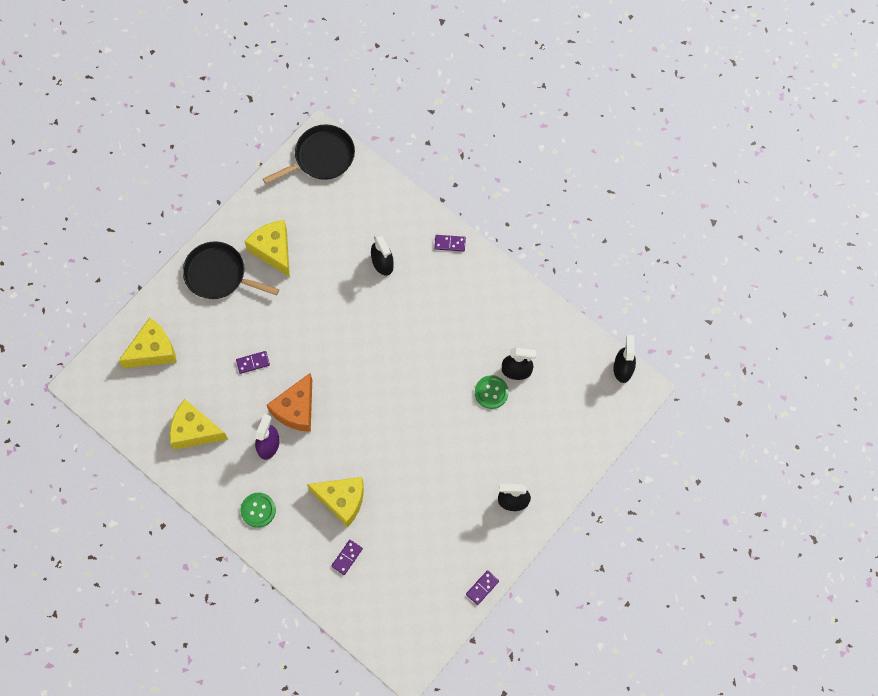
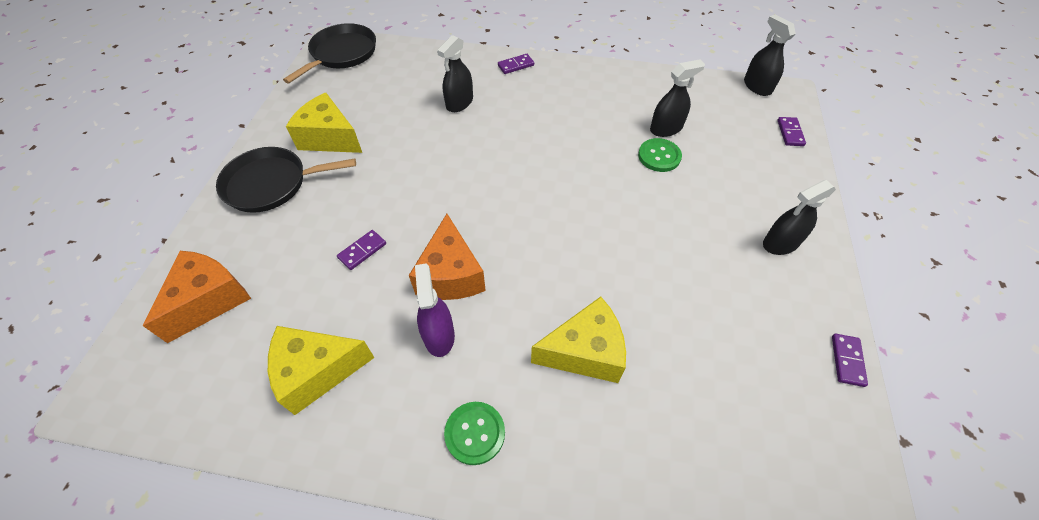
camera: 30 degrees left, 15 degrees down
(153, 351) = (209, 300): yellow cheese -> orange cheese
(347, 557) = (649, 426): purple domino -> purple domino (790, 133)
(382, 263) = (459, 103): black spray bottle -> black spray bottle turned 90 degrees clockwise

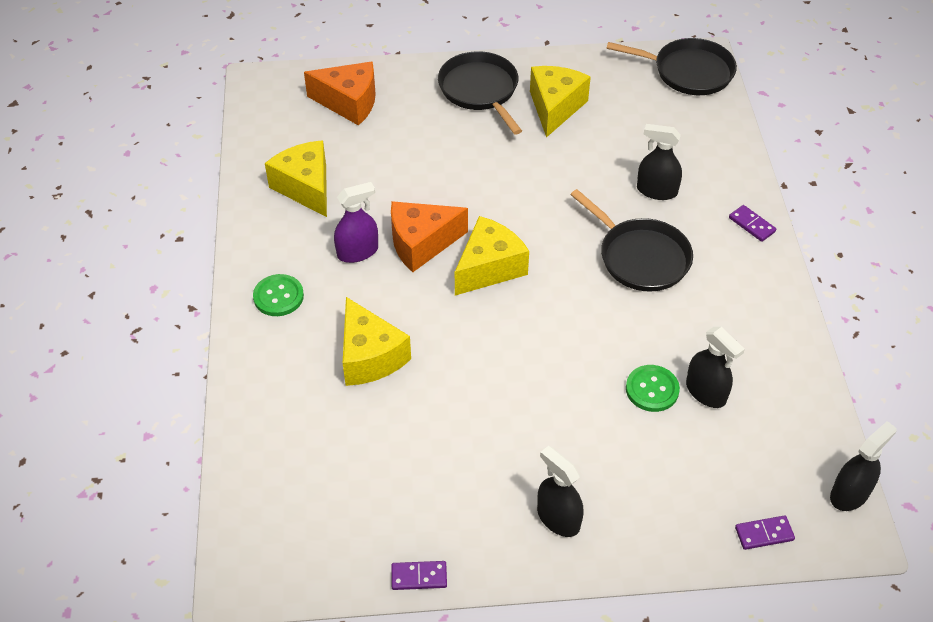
camera: 75 degrees right, 5 degrees down
(362, 251) = (427, 176): purple domino -> none
(501, 228) = (489, 268): none -> yellow cheese
(525, 129) = (640, 257): none -> black pan

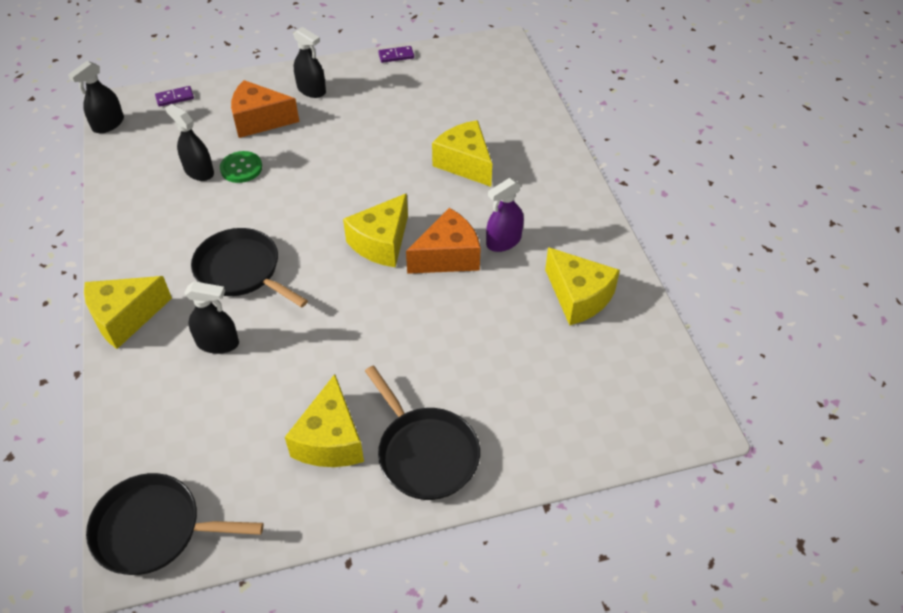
camera: 170 degrees right, 0 degrees up
(278, 296) = (556, 196): green button -> none
(349, 103) = (576, 410): orange cheese -> orange cheese (259, 120)
(751, 225) = (125, 318): purple domino -> yellow cheese

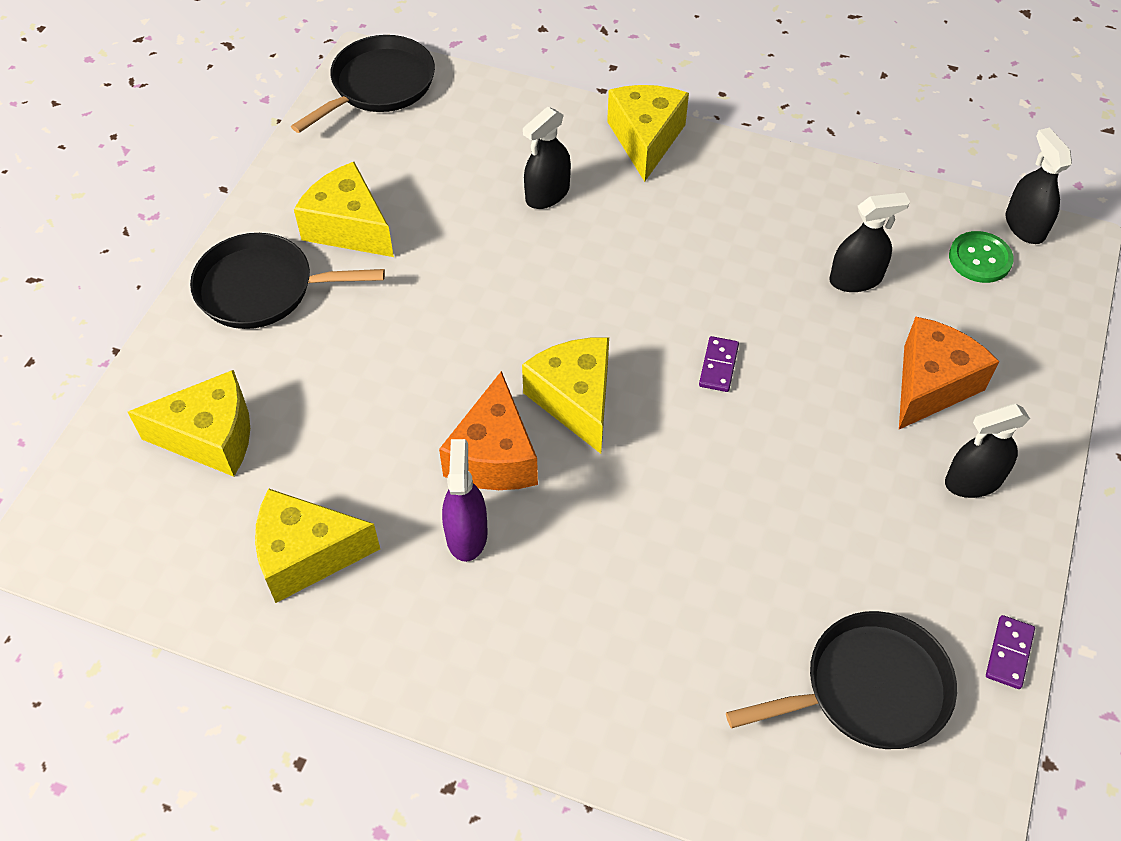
camera: 125 degrees right, 5 degrees up
(175, 98) = (1050, 312): purple domino -> purple domino (718, 366)
(241, 168) = (832, 323): green button -> green button (980, 259)
(241, 270) = (639, 251): black pan -> black pan (869, 689)
(465, 163) = (655, 585): yellow cheese -> yellow cheese (211, 437)

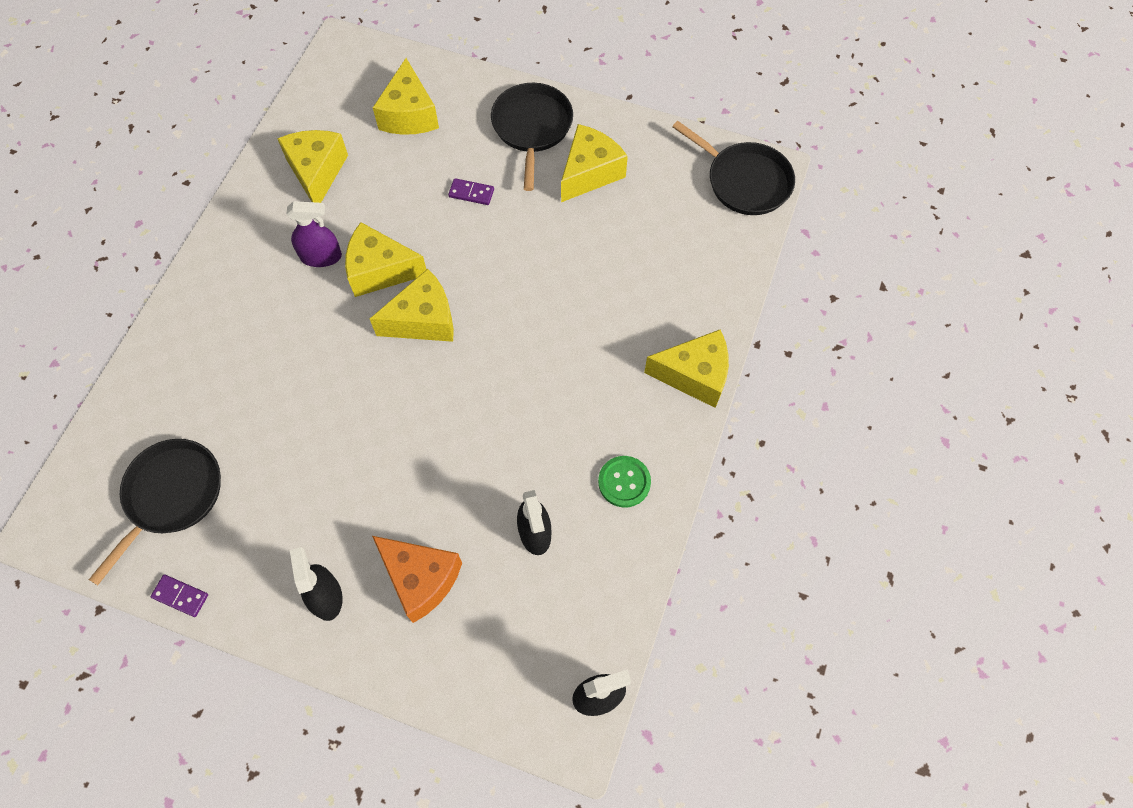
camera: 90 degrees right, 10 degrees up
(494, 456) = (380, 270): orange cheese -> yellow cheese
(547, 194) = (627, 301): black spray bottle -> none
(718, 366) = (449, 418): purple domino -> purple domino (471, 193)
(869, 689) = (171, 495): black pan -> black pan turned 135 degrees counterclockwise
(980, 259) = (557, 646): green button -> green button (624, 482)

